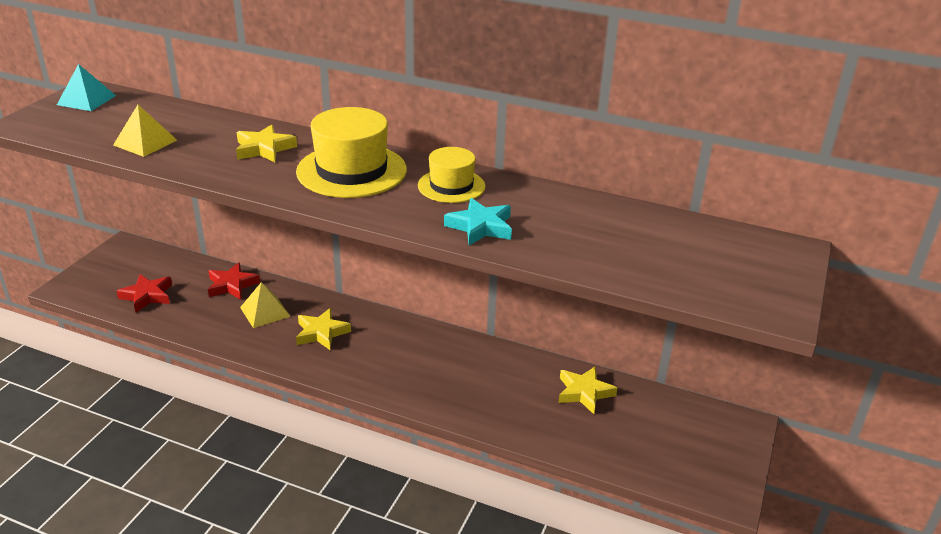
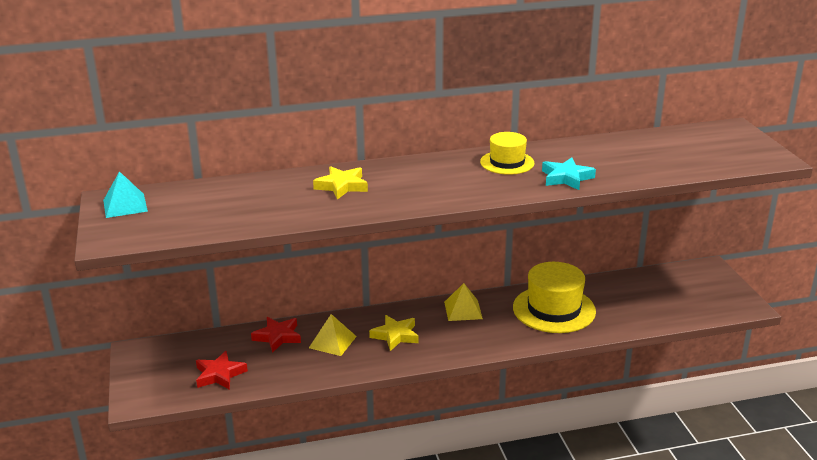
camera: 35 degrees left, 5 degrees down
(145, 142) = (244, 215): yellow pyramid -> yellow pyramid (463, 310)
(351, 171) = (429, 177): yellow hat -> yellow hat (554, 309)
(584, 392) = (608, 291): yellow star -> none

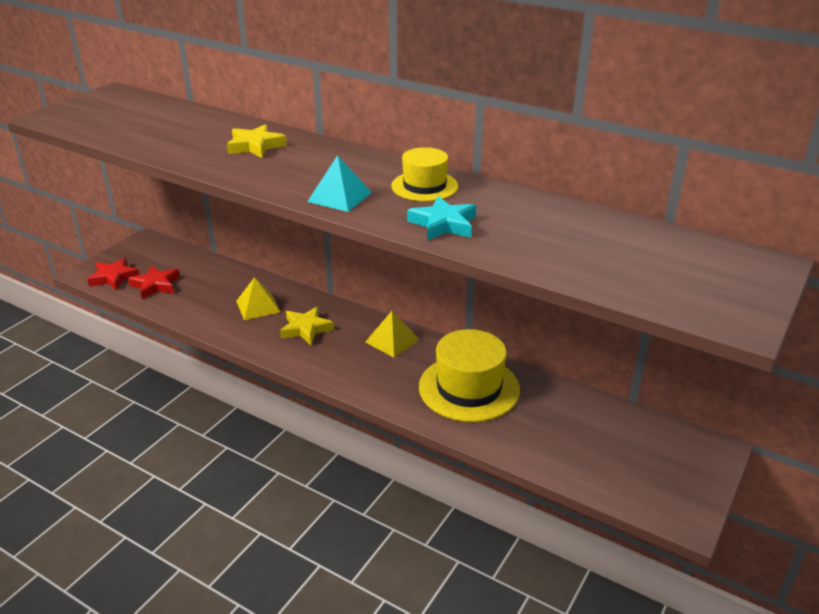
camera: 45 degrees right, 5 degrees up
(125, 205) = (109, 99): turquoise pyramid -> turquoise pyramid (339, 197)
(278, 337) = (233, 281): red star -> red star (114, 277)

